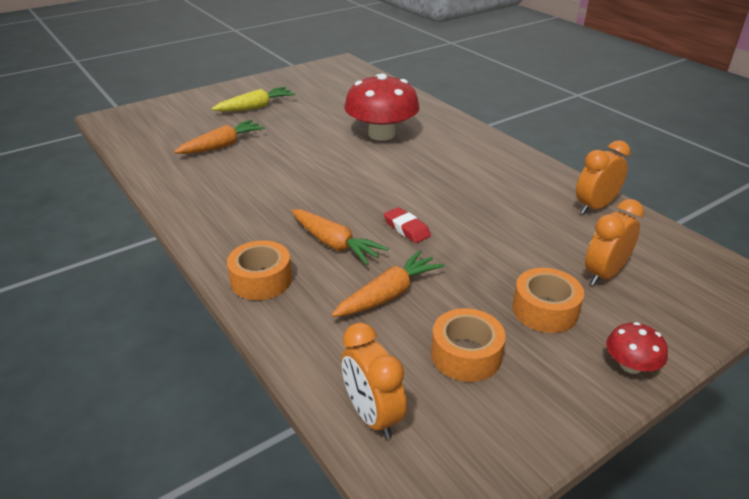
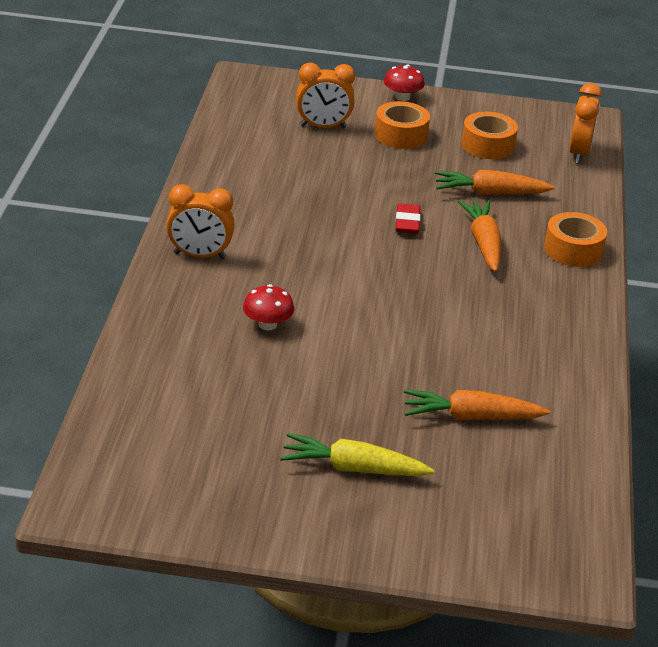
camera: 140 degrees left, 0 degrees up
(381, 134) = (267, 324): red mushroom -> red mushroom, size x0.47
(594, 207) = (228, 155): orange clock -> orange clock (199, 255)

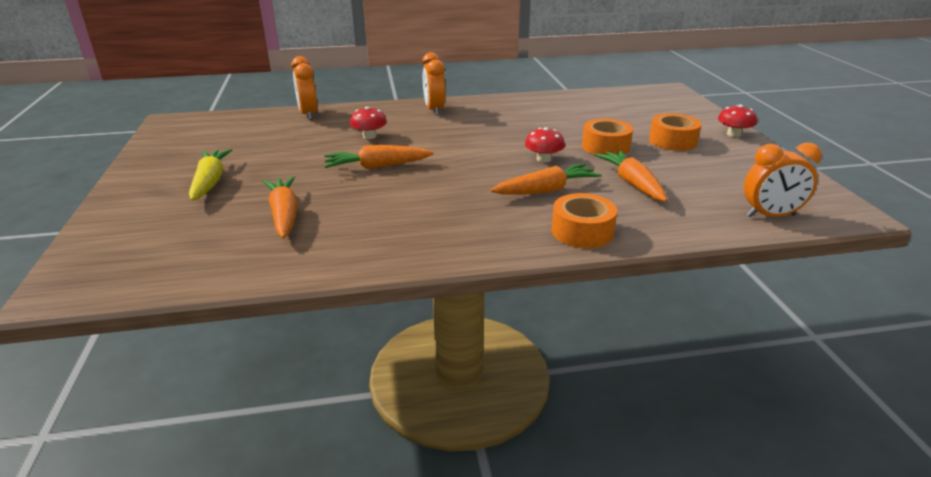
camera: 75 degrees right, 5 degrees down
(323, 127) = (642, 117): orange clock -> orange clock (308, 114)
(370, 335) = (377, 166): none -> orange carrot
(407, 223) = (543, 159): red eraser -> red mushroom
(488, 145) = (712, 173): orange tape -> orange tape (605, 147)

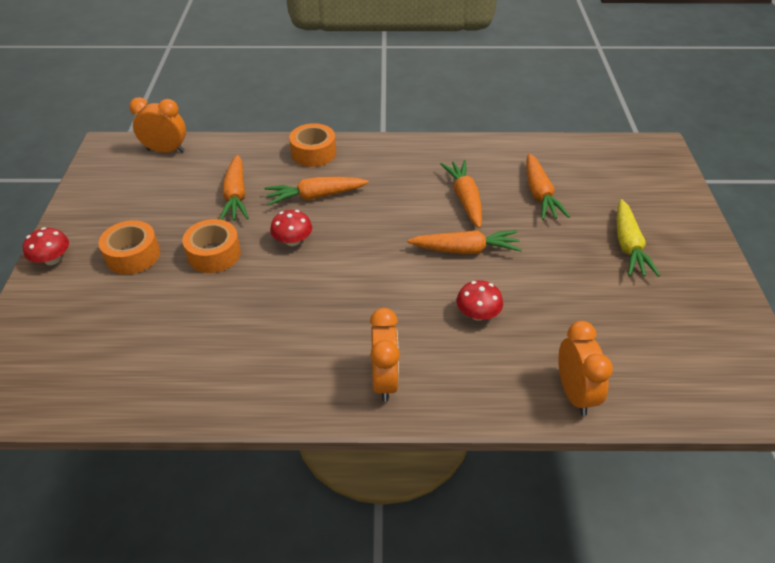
camera: 170 degrees left, 15 degrees up
(376, 202) = (465, 199): none -> orange carrot

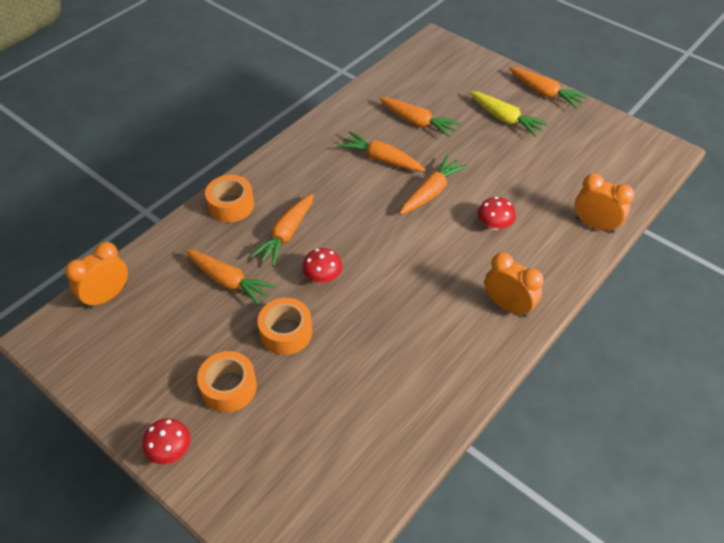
camera: 50 degrees left, 5 degrees up
(708, 254) = (544, 93): none -> orange carrot

